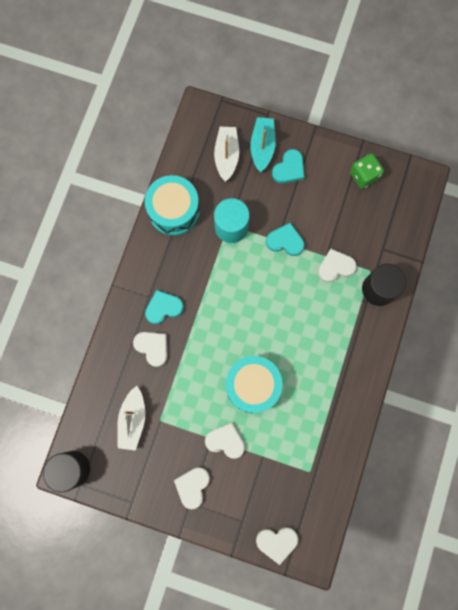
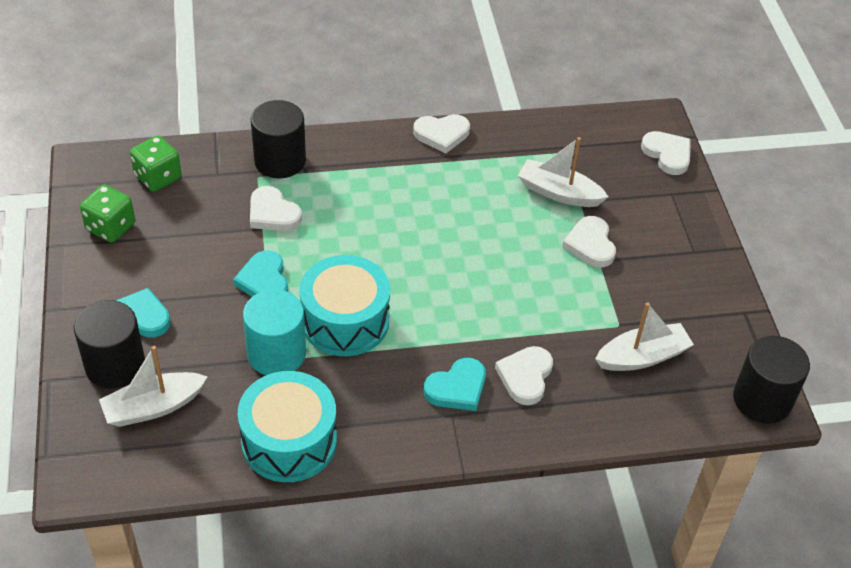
camera: 120 degrees left, 30 degrees down
(163, 308) = (457, 388): turquoise heart -> turquoise heart turned 75 degrees counterclockwise
(192, 486) = (672, 257): white heart -> white heart (442, 134)
(252, 385) = (498, 243): turquoise drum -> turquoise drum (345, 321)
(262, 147) = (115, 365): turquoise boat -> black cylinder
(276, 447) = (559, 193): none -> white boat
(394, 214) = (158, 177): none -> green dice

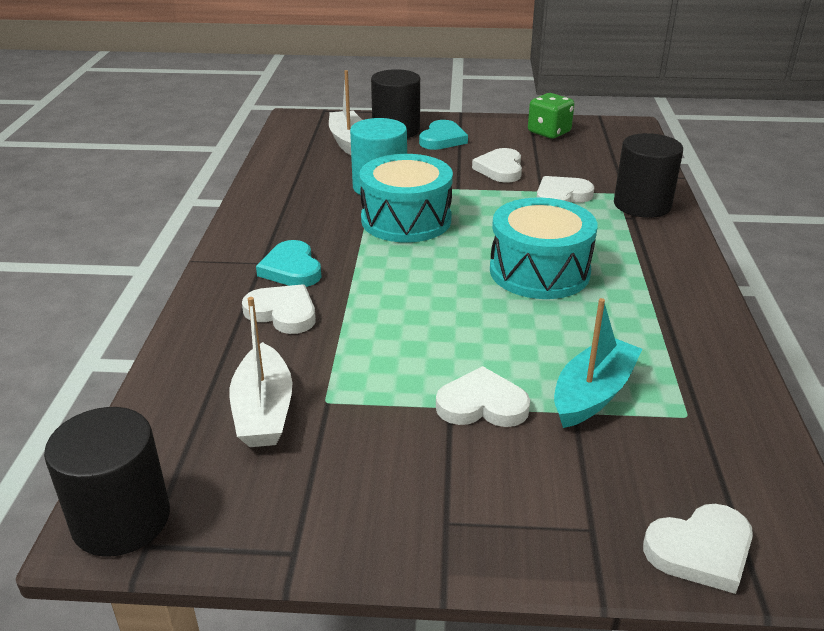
camera: 105 degrees right, 15 degrees down
(158, 177) = (613, 151): green dice -> none
(264, 281) = (470, 187): turquoise heart -> none
(289, 441) = (282, 186): turquoise drum -> turquoise drum (539, 271)
(442, 134) = (707, 310): white heart -> white heart (500, 169)
(559, 193) = (593, 394): white boat -> turquoise boat

